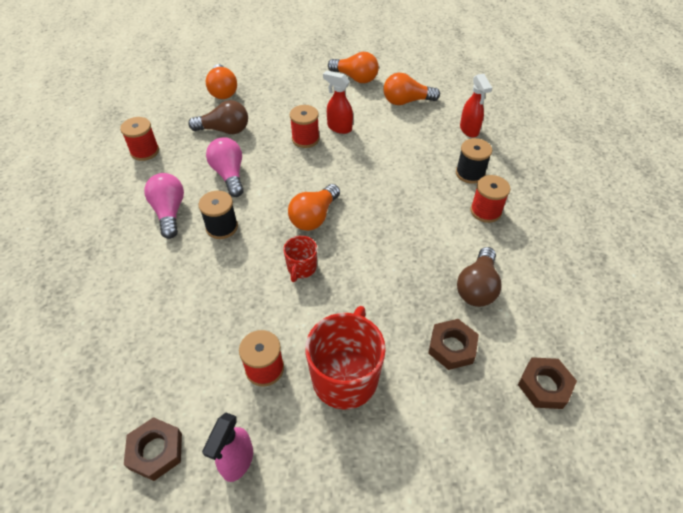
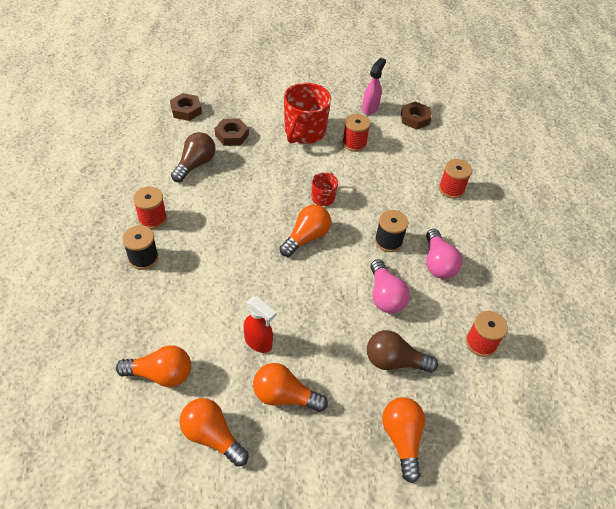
camera: 175 degrees left, 0 degrees up
(305, 139) = (301, 331): red spool -> red spool (451, 189)
(310, 101) = (284, 396): none -> orange light bulb
(469, 130) = (110, 313): red spray bottle -> none

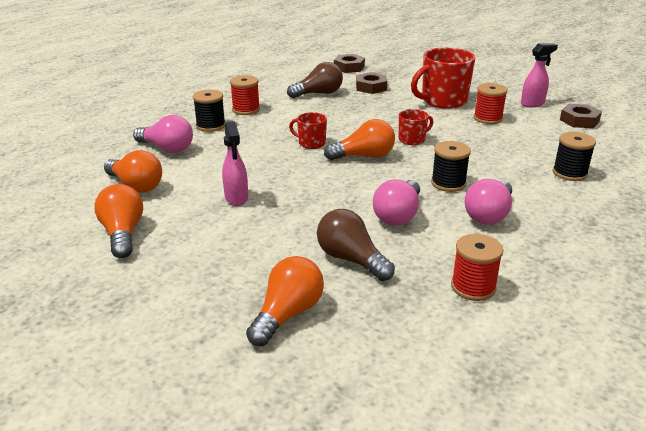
camera: 40 degrees right, 20 degrees down
(136, 310) = (167, 148): none -> pink light bulb
(252, 240) = (311, 143): none -> red mug
(258, 342) = (236, 198): red spray bottle -> pink spray bottle
(284, 396) = (214, 237): orange light bulb -> none
(451, 189) = (569, 173): red spool -> black spool

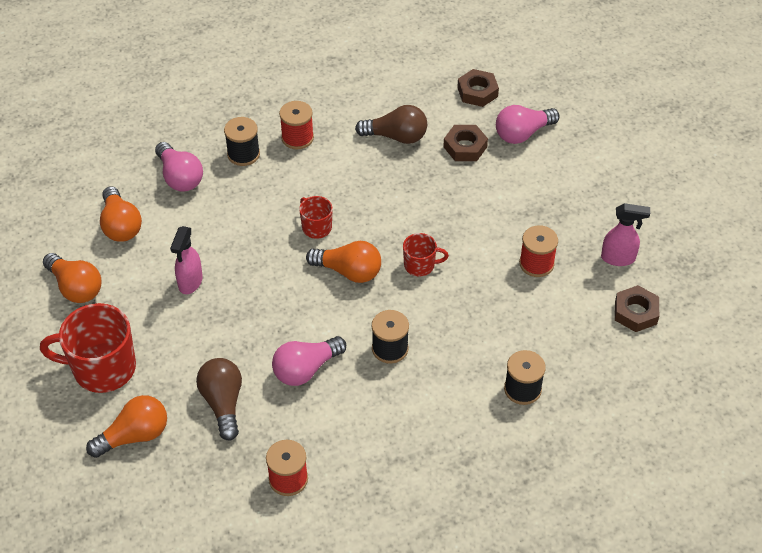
camera: 30 degrees right, 20 degrees up
(123, 233) = (75, 287): orange light bulb -> orange light bulb turned 120 degrees clockwise
(443, 101) = (520, 209): red mug -> red mug (102, 368)
(489, 215) = (384, 407): pink light bulb -> pink light bulb (522, 133)

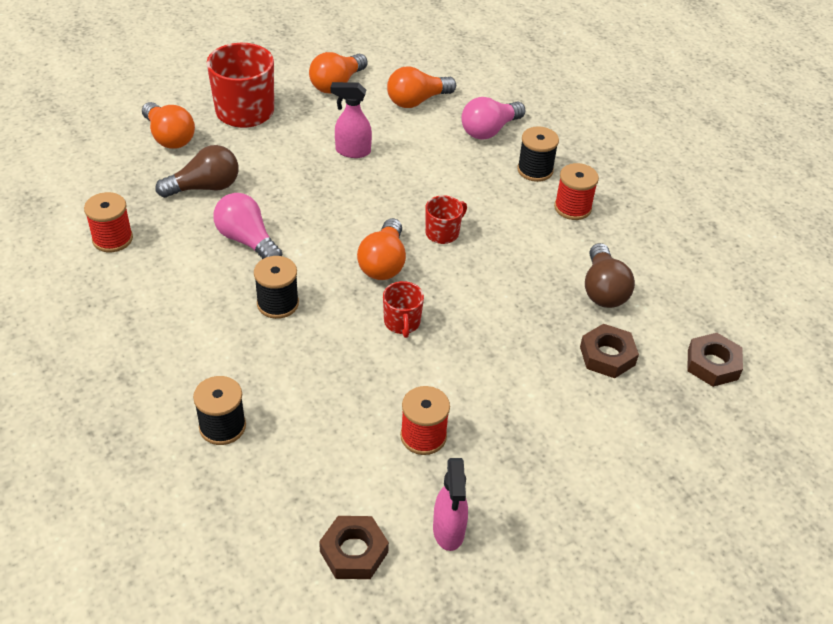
camera: 80 degrees right, 5 degrees down
(522, 133) = (652, 416): pink light bulb -> none

